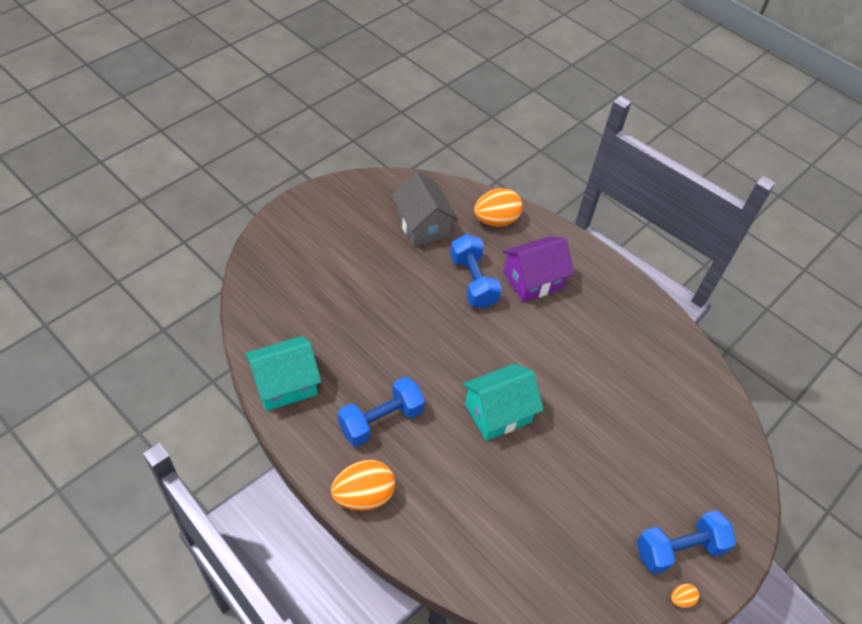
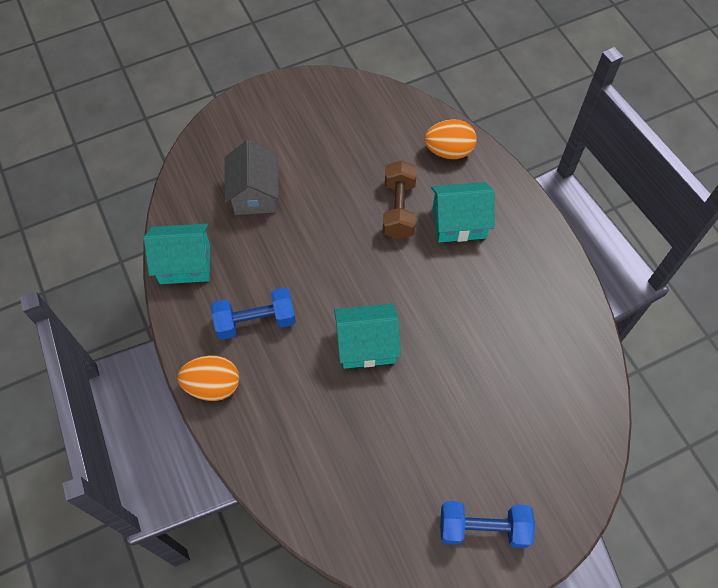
camera: 25 degrees right, 10 degrees up
(422, 225) = (373, 140): grey house -> grey house (255, 194)
(473, 281) = (398, 209): blue dumbbell -> brown dumbbell
(532, 280) = (459, 222): purple house -> turquoise house
(681, 599) = (463, 574): orange egg -> none

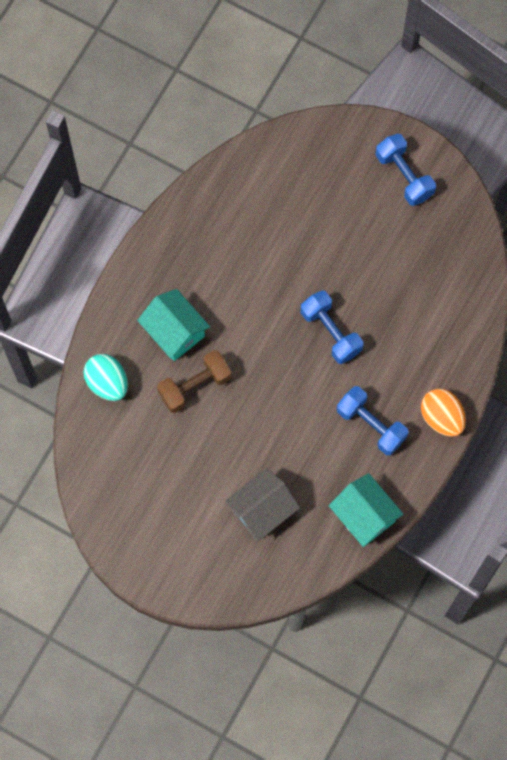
camera: 125 degrees left, 10 degrees up
(366, 345) = (330, 332): turquoise house -> blue dumbbell
(449, 151) = (107, 383): orange egg -> turquoise egg

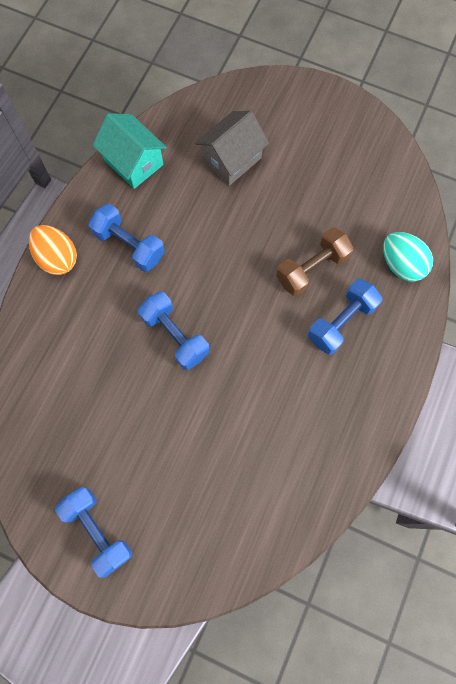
camera: 175 degrees right, 0 degrees up
(174, 332) = (341, 322): turquoise house -> blue dumbbell

